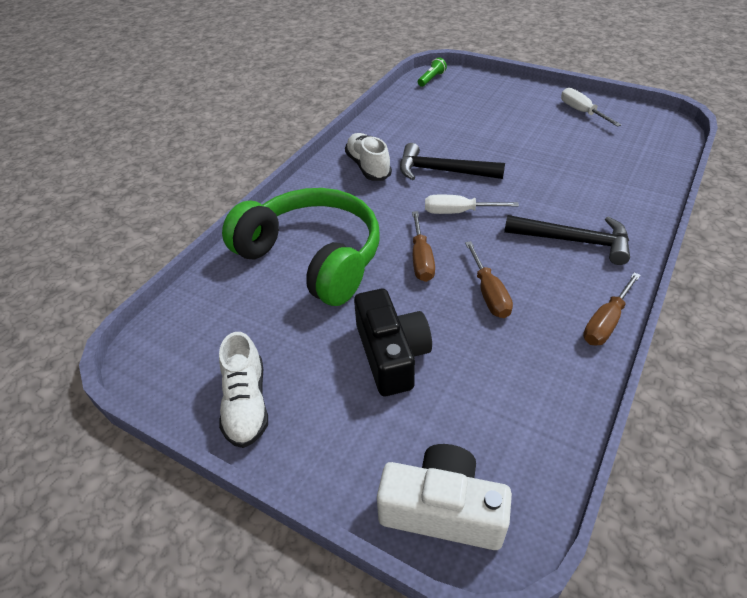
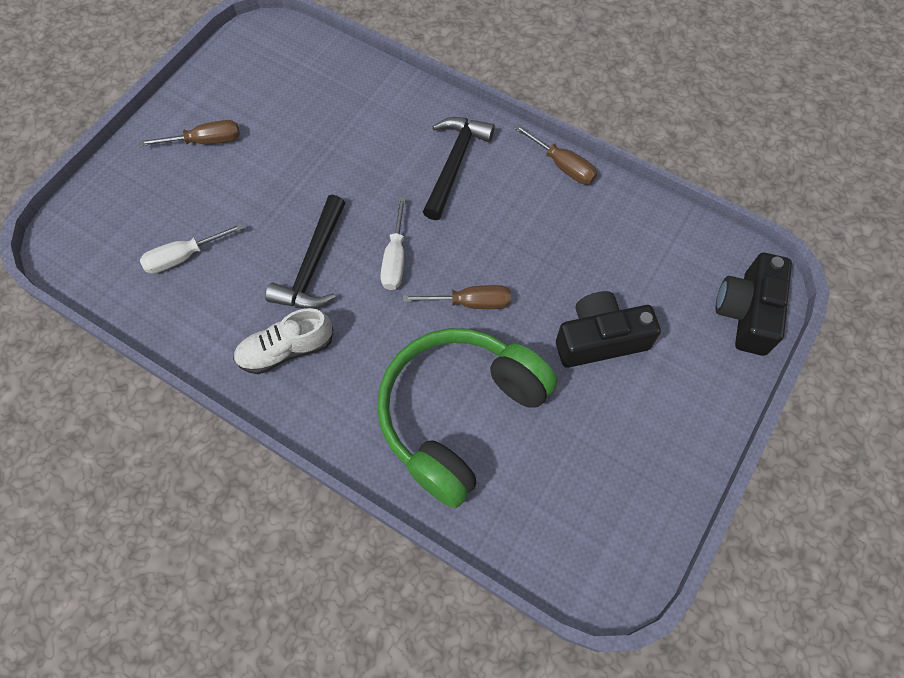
camera: 90 degrees left, 20 degrees up
(246, 404) = (661, 469): white shoe -> none
(431, 79) = (71, 254): green flashlight -> none
(442, 509) = (747, 312): white camera -> black camera
(488, 293) = (523, 248): brown screwdriver -> brown screwdriver (205, 141)
(582, 112) = (216, 101): white screwdriver -> white screwdriver (184, 256)

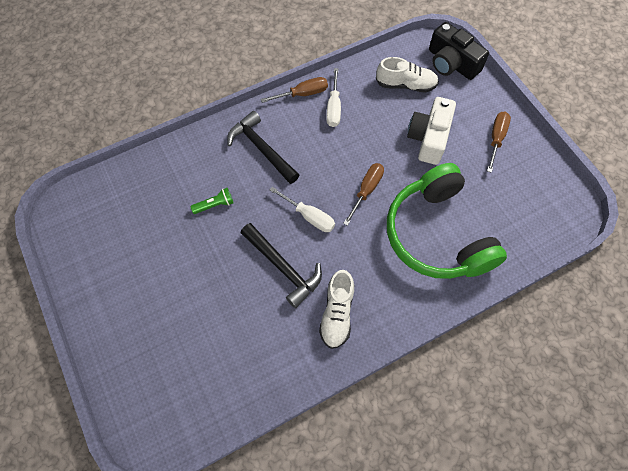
camera: 60 degrees left, 0 degrees up
(184, 256) = (221, 349): white screwdriver -> white screwdriver (333, 107)
(205, 141) = (131, 293): brown screwdriver -> brown screwdriver (496, 139)
(351, 158) = (215, 205): none -> green flashlight
(600, 339) = (429, 138): black camera -> white camera
(665, 272) = (405, 85): none -> white shoe

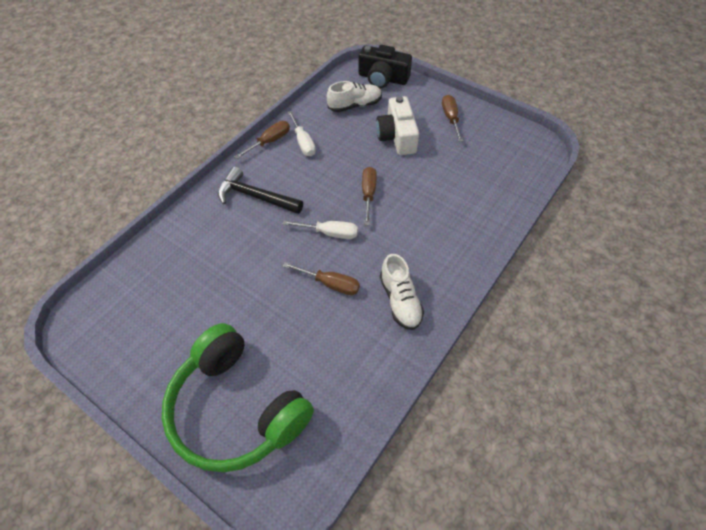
camera: 25 degrees left, 10 degrees down
(215, 205) = (235, 258): green flashlight -> none
(283, 268) = (330, 284): black hammer -> brown screwdriver
(438, 234) = (448, 203): green headphones -> green headphones (237, 408)

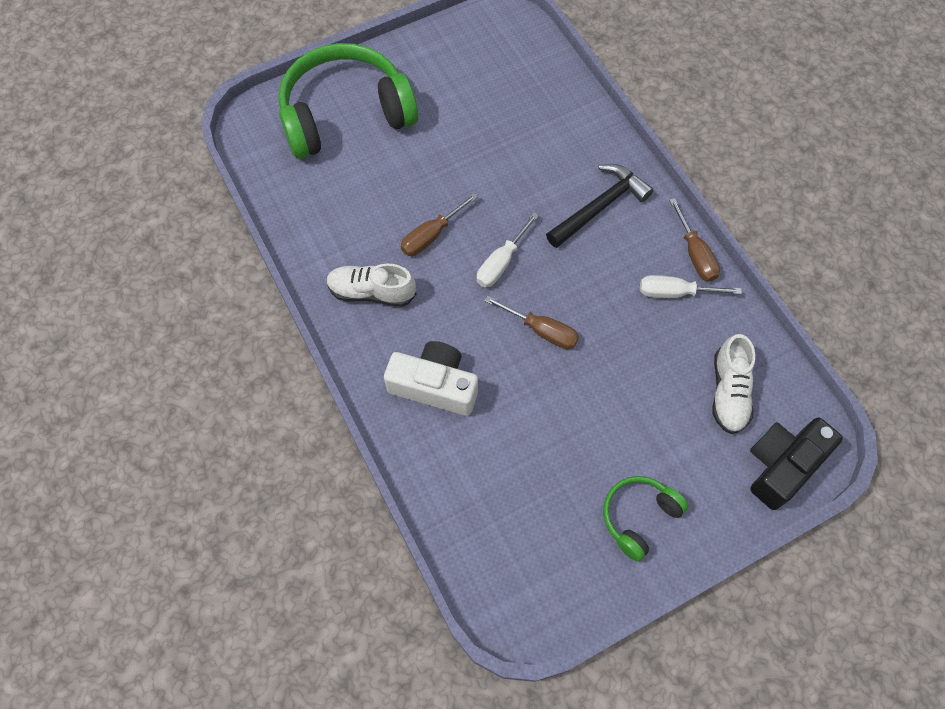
camera: 115 degrees right, 10 degrees up
(397, 136) = (633, 418): white camera -> white camera (434, 386)
(450, 118) = (639, 517): brown screwdriver -> green headphones

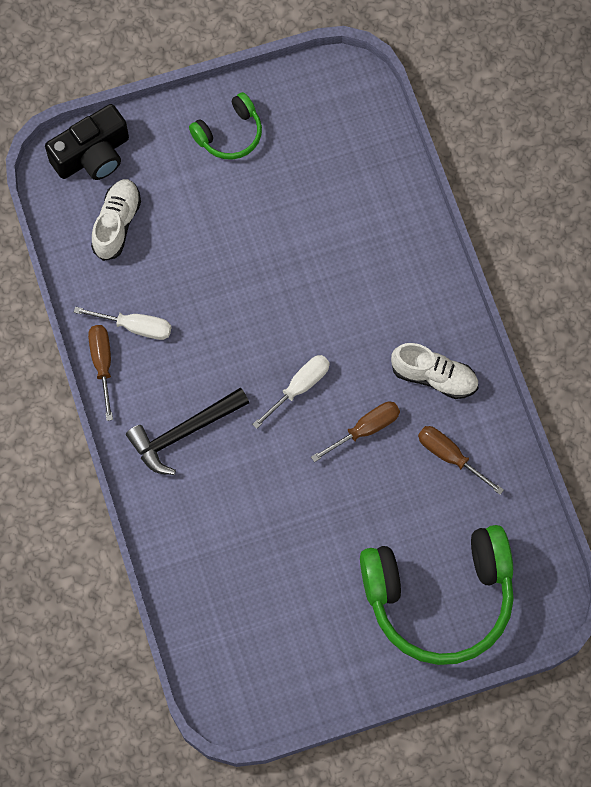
camera: 170 degrees left, 5 degrees up
(434, 386) = (386, 274): white camera -> none
(541, 330) = (275, 310): brown screwdriver -> brown screwdriver (450, 456)

